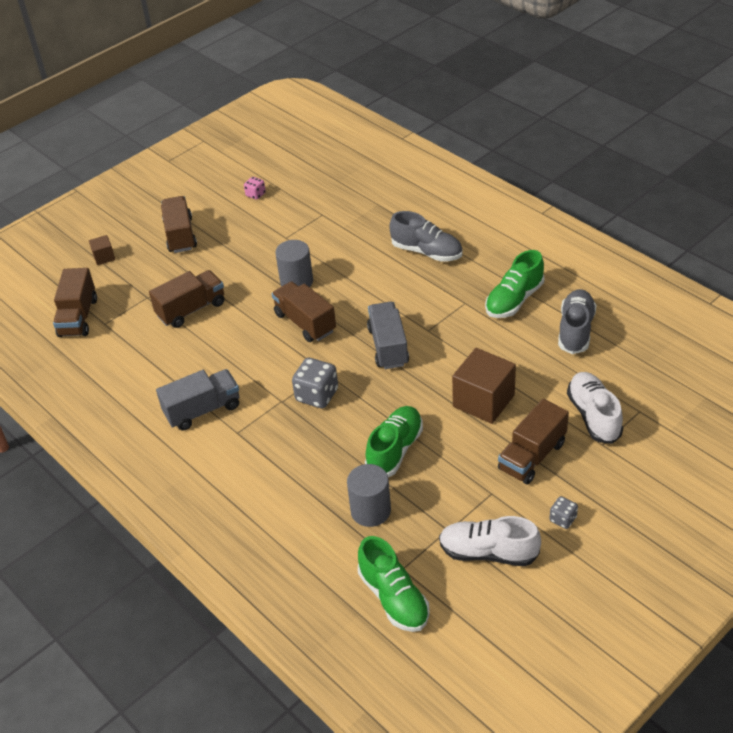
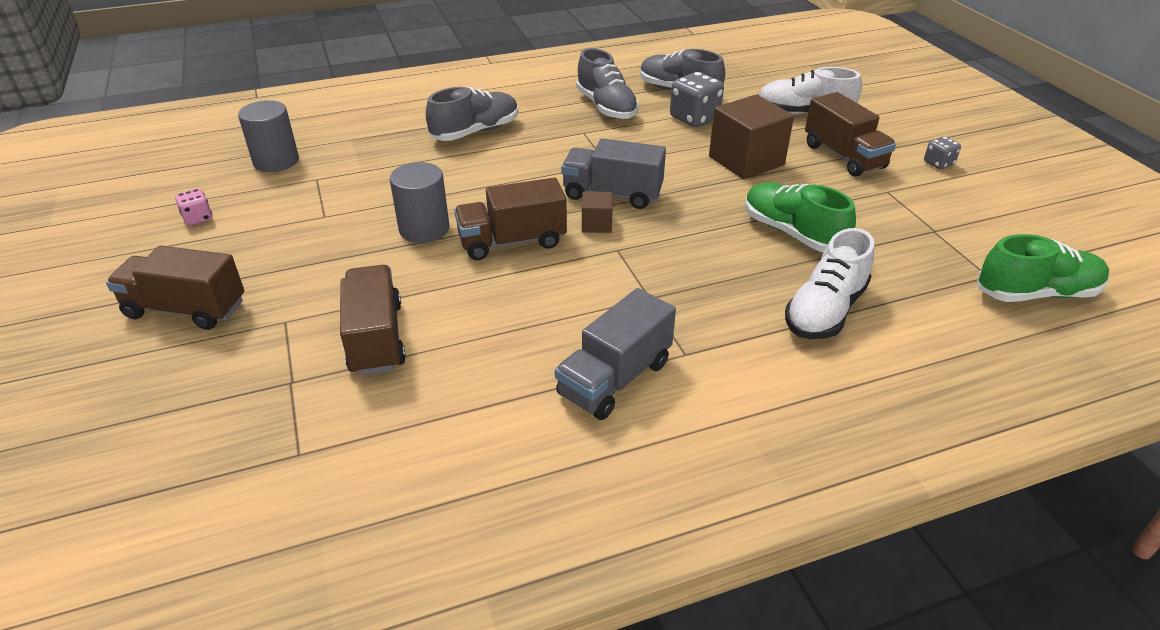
camera: 70 degrees left, 5 degrees down
(78, 317) = (240, 490): brown truck -> none
(104, 257) = (116, 414): brown cube -> brown cube (596, 224)
(203, 410) = (615, 378): grey truck -> grey truck turned 135 degrees counterclockwise
(317, 395) = (659, 266): grey dice -> grey dice (694, 118)
(370, 511) = (887, 275): grey cylinder -> grey cylinder (276, 161)
(488, 552) = (975, 215): white shoe -> white shoe (825, 311)
(514, 300) = (606, 107): green shoe -> grey shoe

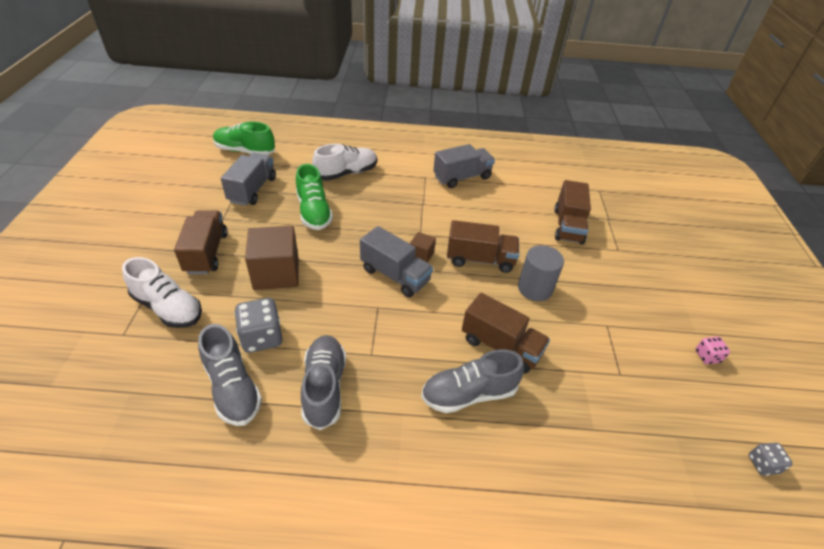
camera: 160 degrees left, 5 degrees up
(186, 309) = (679, 275): brown truck -> brown truck (501, 346)
(276, 161) = (664, 416): grey cylinder -> none
(914, 235) = (252, 190): none -> grey truck
(938, 163) = (158, 226): grey dice -> grey dice (762, 464)

